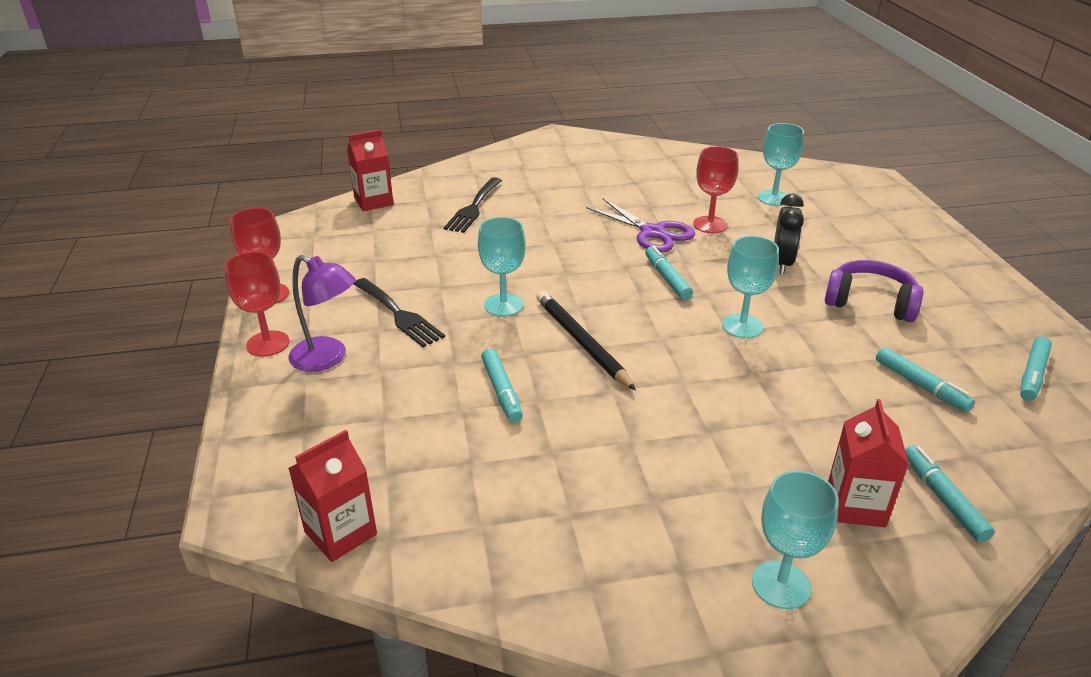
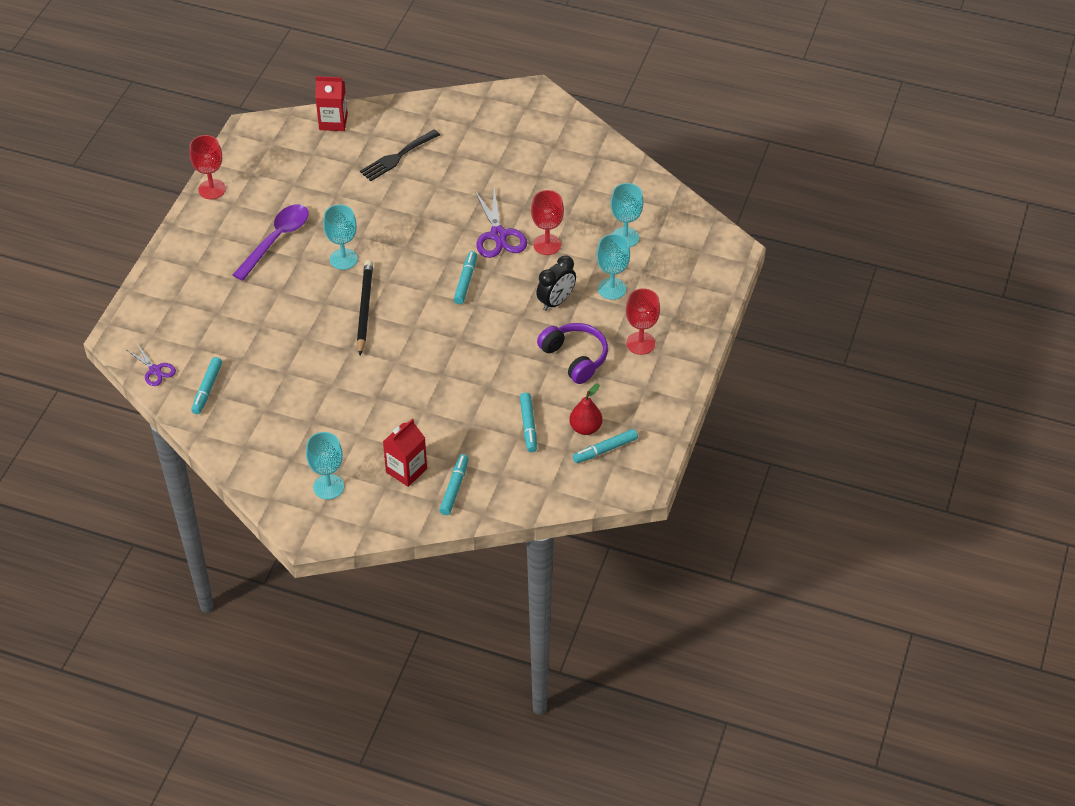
camera: 30 degrees right, 15 degrees up
(268, 344) = (189, 231): red goblet -> red goblet (640, 343)
(328, 358) = (214, 257): purple lamp -> none
(340, 533) = (155, 370): red carton -> purple scissors
(399, 314) = (276, 240): black fork -> purple spoon
(501, 391) = (291, 323): turquoise marker -> turquoise marker (207, 389)
(742, 326) = (472, 339): turquoise goblet -> turquoise goblet (612, 289)
(980, 362) = (585, 428): none -> red pear

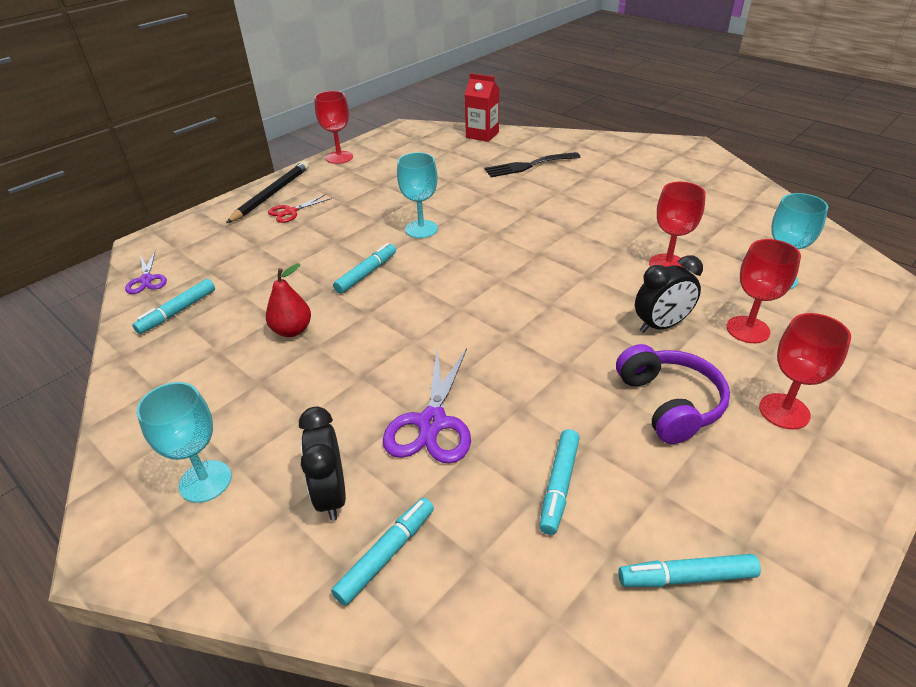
camera: 25 degrees right, 10 degrees down
(217, 270) = (290, 212): none -> red scissors
(276, 240) = (366, 201): purple spoon -> none
(364, 308) = (413, 277): black pencil -> black pencil (271, 194)
(406, 470) = (331, 495): red carton -> black clock
(466, 281) = (549, 278): turquoise marker -> turquoise marker (366, 273)
(498, 235) = (609, 244): purple scissors -> purple scissors (432, 423)
(585, 428) = (658, 521): red pear -> red pear (292, 330)
(612, 289) = (747, 329): turquoise goblet -> red goblet

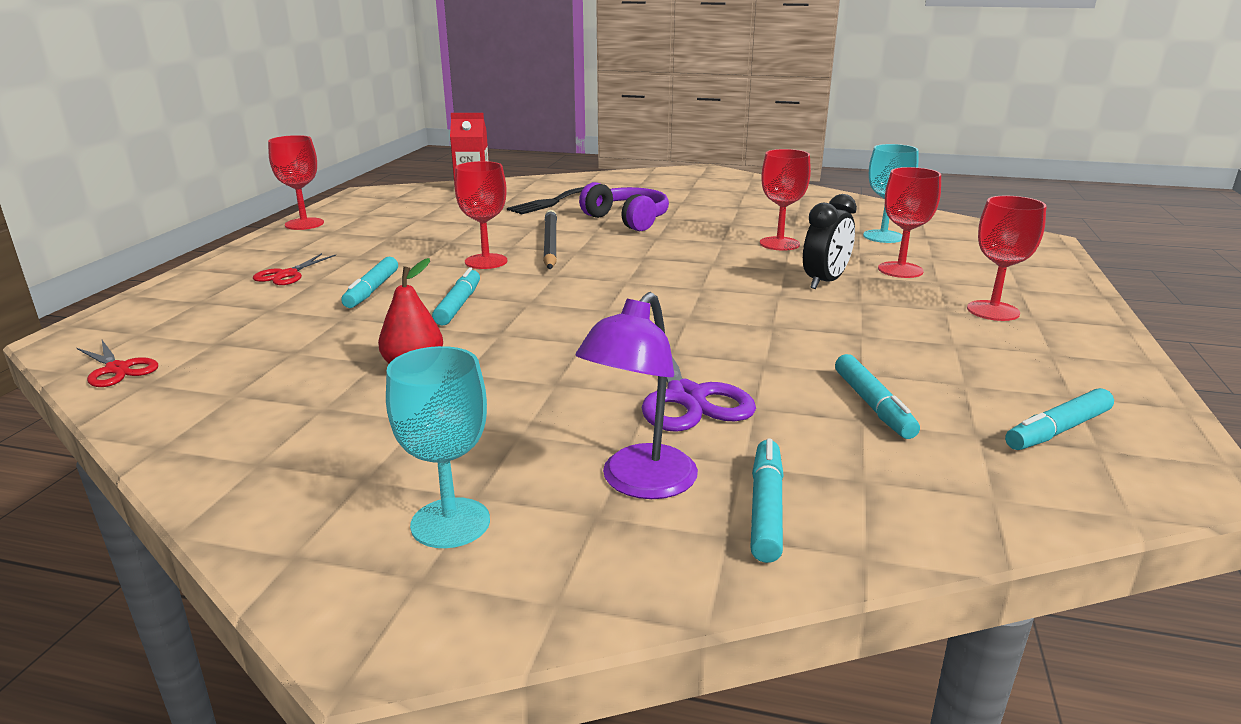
camera: 30 degrees left, 15 degrees down
(147, 280) = (117, 369): purple scissors -> red scissors
(177, 311) = (210, 387): turquoise marker -> turquoise marker (372, 290)
(271, 194) = (239, 265): black pencil -> black pencil (550, 244)
(331, 495) = (639, 483): black clock -> purple lamp
(421, 229) = (486, 261): turquoise goblet -> red goblet
(669, 403) = (897, 328): purple headphones -> purple headphones (627, 220)

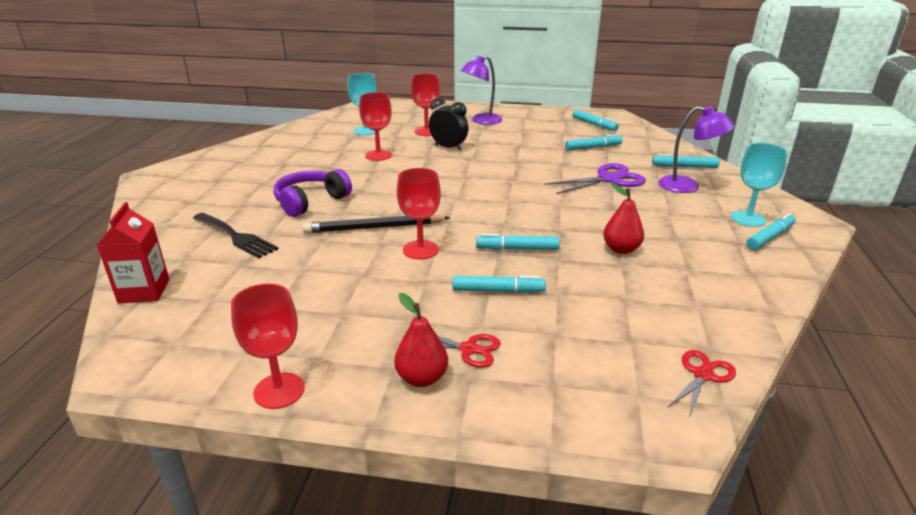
camera: 95 degrees left, 5 degrees up
(268, 259) = (422, 378): none -> red pear
(357, 526) = (770, 237): none -> turquoise marker
(993, 311) = (481, 121): red goblet -> purple lamp

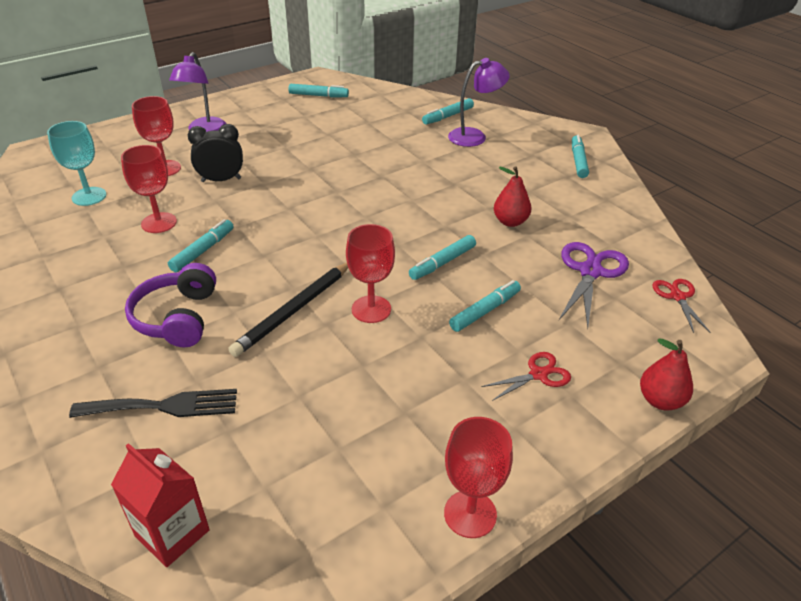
camera: 45 degrees left, 10 degrees up
(422, 378) = (545, 421): red pear -> red pear (660, 400)
(593, 147) = (353, 124): turquoise marker -> turquoise marker (203, 251)
(609, 179) = (412, 154): purple scissors -> purple scissors (590, 271)
(748, 219) = (547, 150): turquoise goblet -> none

